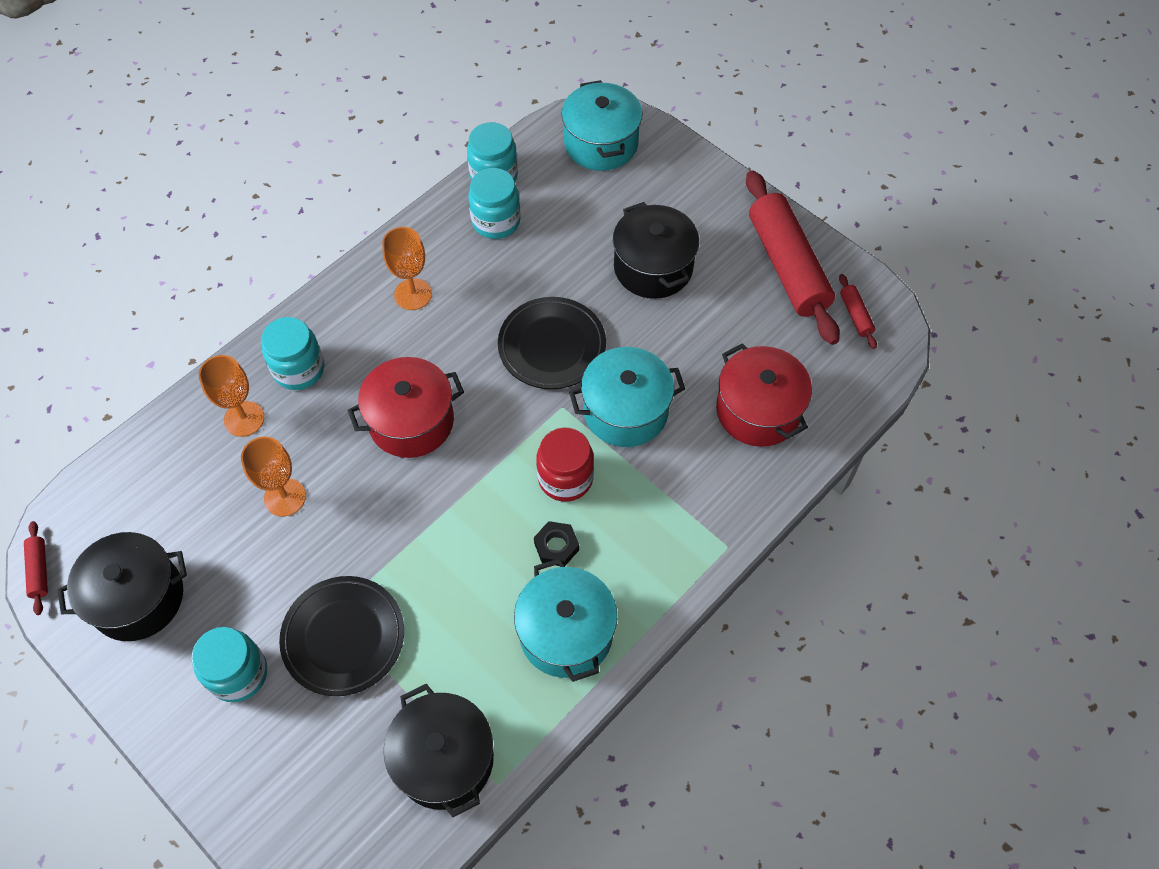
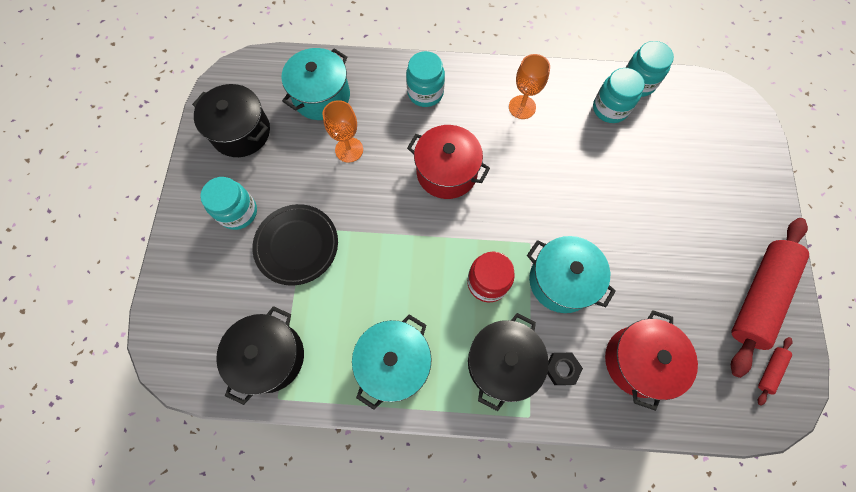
camera: 50 degrees right, 10 degrees up
(39, 570) = (221, 79): red rolling pin -> none
(244, 419) = (374, 93): orange goblet -> none
(552, 346) = (562, 205): black plate -> none
(556, 546) = (441, 313): black nut -> black nut (561, 369)
(601, 143) = (722, 119): turquoise pot -> turquoise pot (321, 96)
(653, 267) = (671, 217): black pot -> black pot (502, 363)

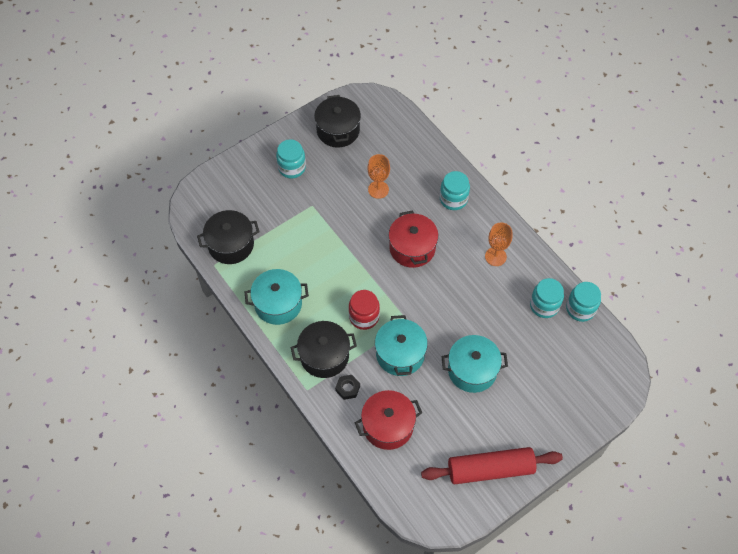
camera: 50 degrees right, 10 degrees down
(297, 245) = (299, 209): black plate -> none
(321, 96) = (398, 150): turquoise pot -> turquoise pot (472, 370)
(770, 371) = (446, 502): red rolling pin -> none

